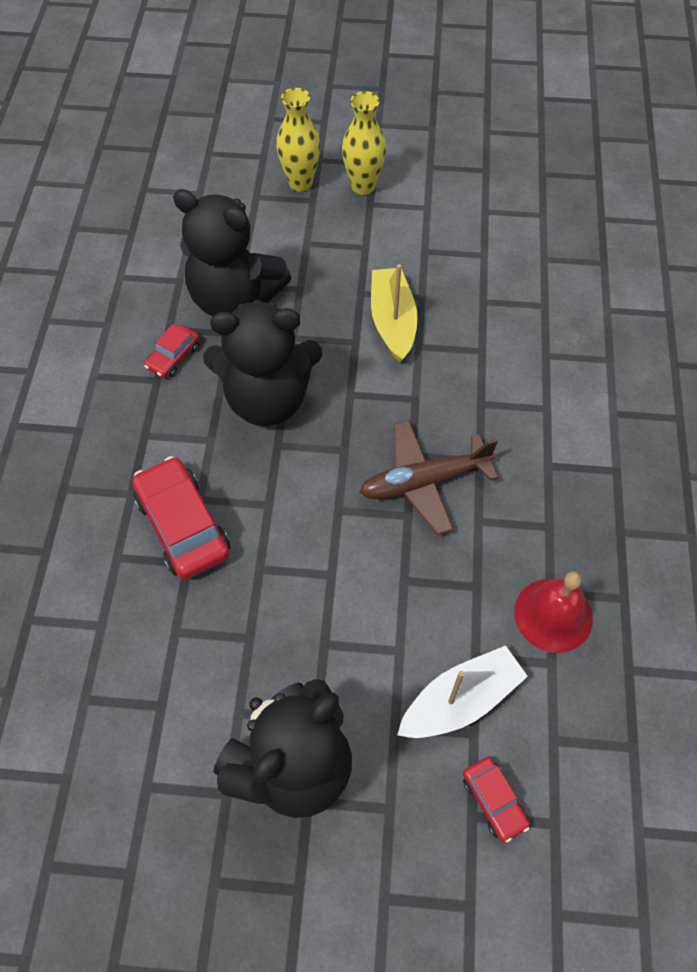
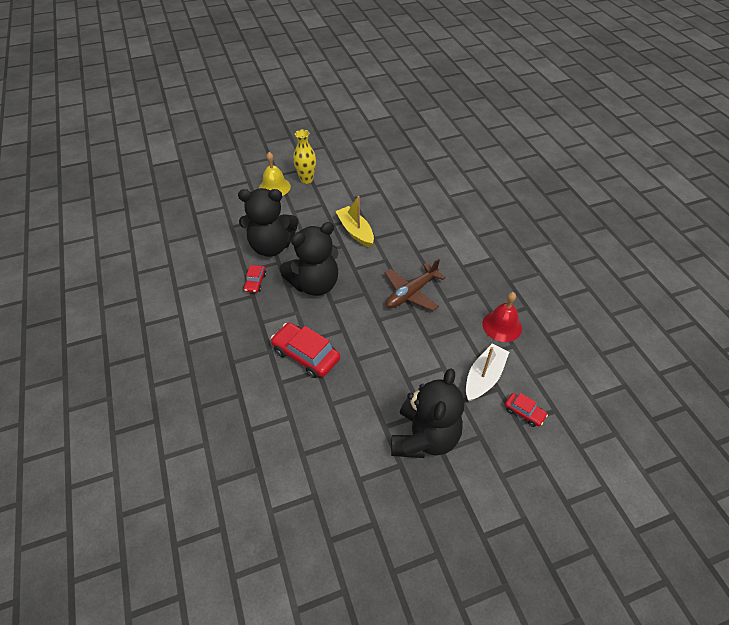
camera: 25 degrees left, 10 degrees down
(300, 183) = (274, 187): yellow vase -> yellow bell

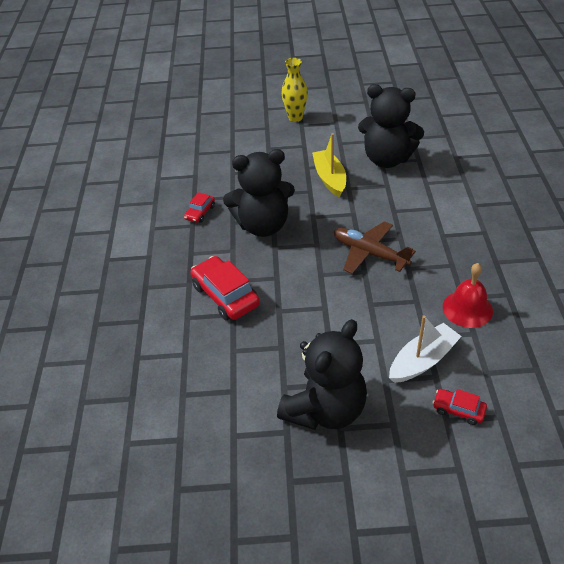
camera: 20 degrees right, 5 degrees down
(271, 246) = (231, 179): black teddy bear -> black teddy bear (387, 159)
(274, 187) = (257, 121): yellow bell -> none
(411, 293) = (369, 253): brown plane -> brown plane turned 60 degrees clockwise
(524, 412) = (458, 410): red car -> red car turned 150 degrees clockwise

